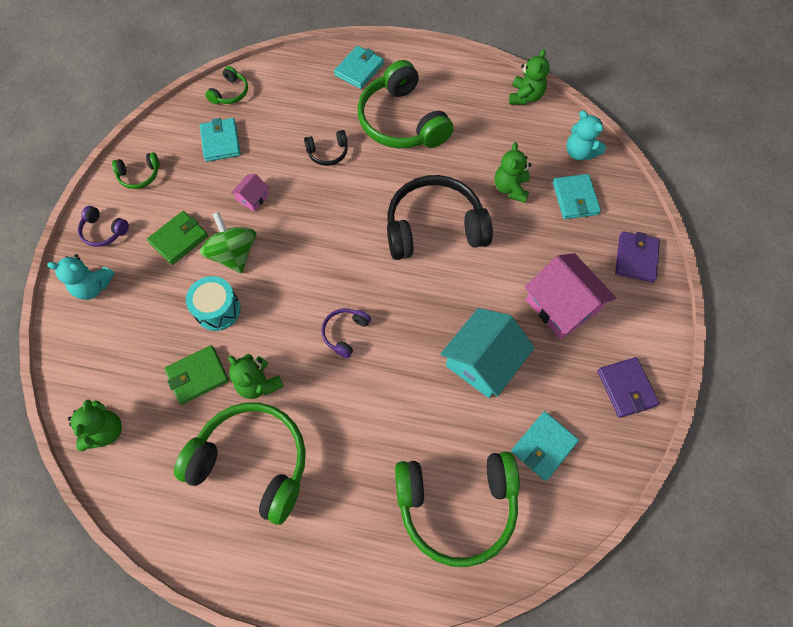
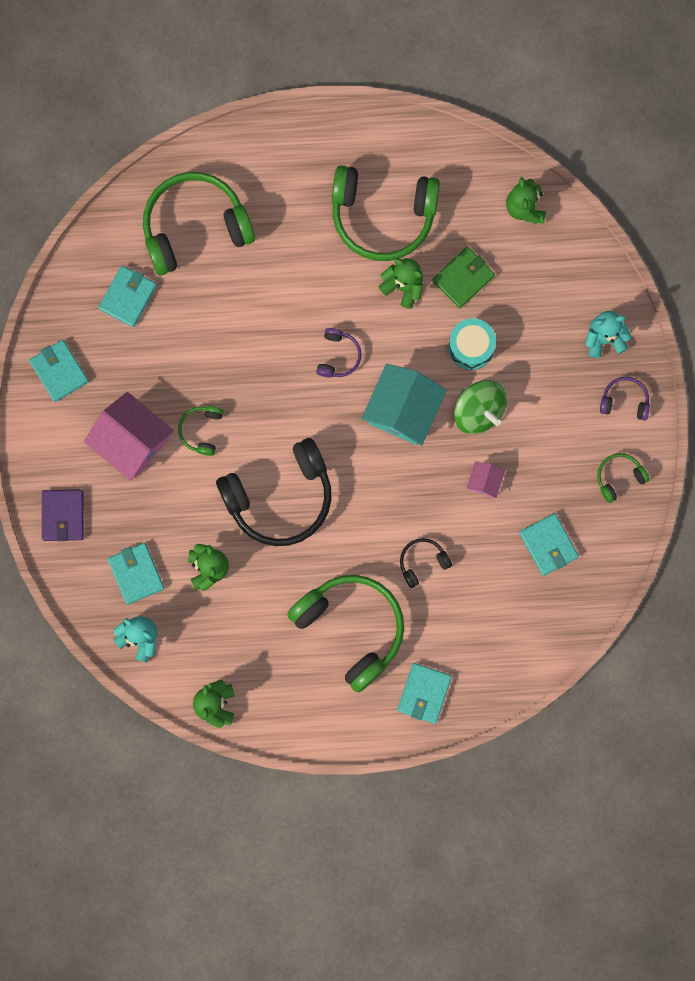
camera: 165 degrees right, 15 degrees up
(179, 239) = (542, 412): green wallet -> none
(230, 93) = (565, 617): green headphones -> green headphones (201, 430)
(483, 361) = (198, 362): turquoise house -> turquoise house (403, 410)
(626, 388) = (59, 371): purple wallet -> turquoise wallet

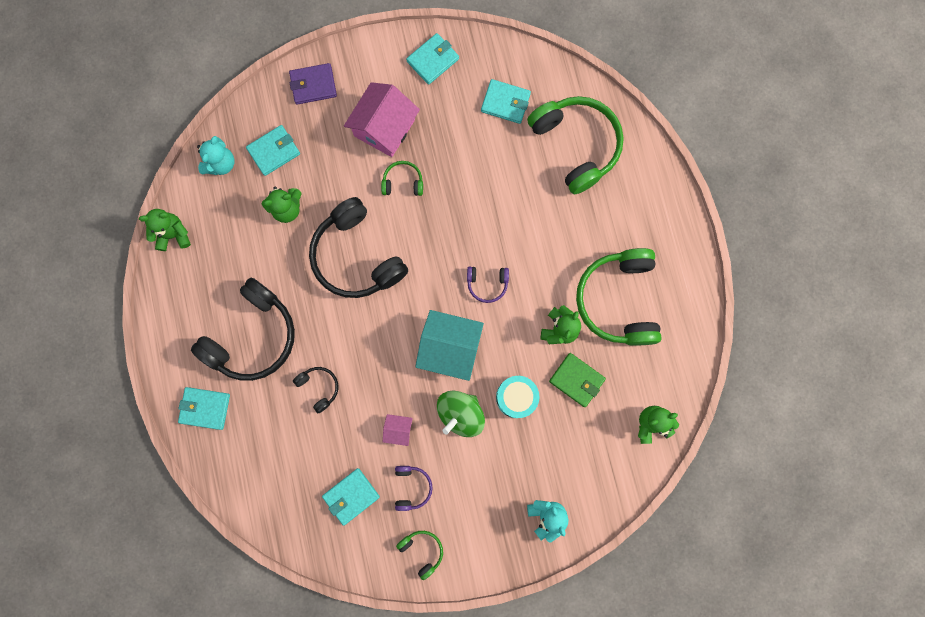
camera: 80 degrees right, 0 degrees up
(351, 628) = (253, 336): green headphones -> black headphones
(624, 401) = (492, 544): purple headphones -> purple headphones (411, 487)

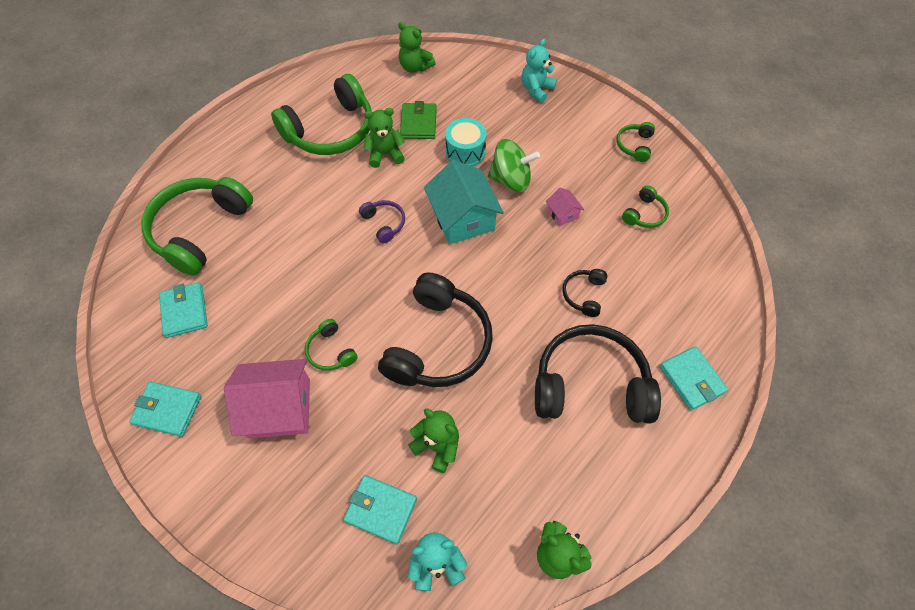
camera: 125 degrees left, 20 degrees down
(313, 85) = (269, 523): purple wallet -> none
(351, 496) = (644, 214): turquoise wallet -> green headphones
(411, 487) = (597, 178): purple headphones -> none

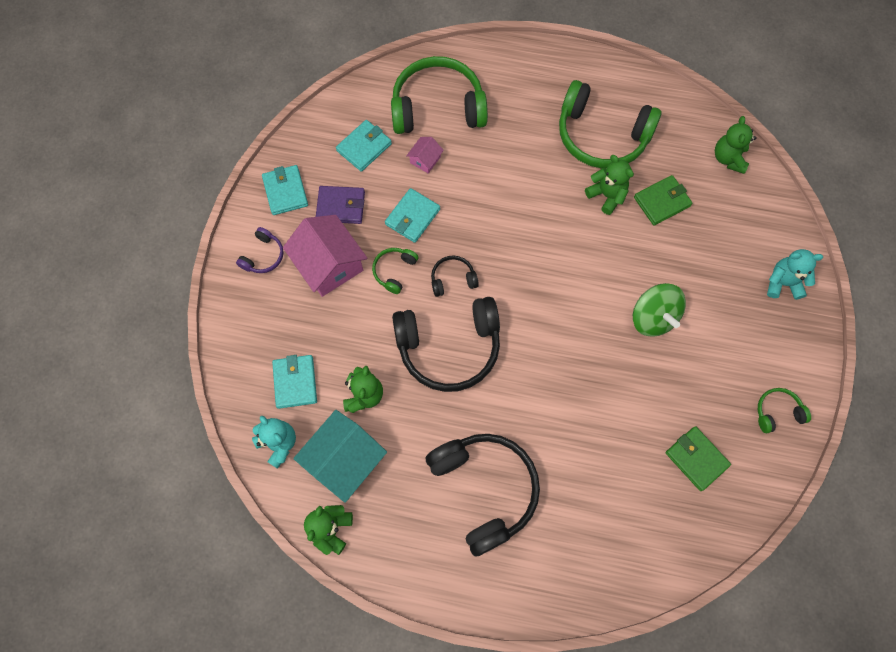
camera: 60 degrees right, 10 degrees up
(227, 365) = (341, 206): none -> purple wallet
(384, 223) = (534, 239): purple headphones -> purple headphones (263, 256)
(463, 218) = (582, 299): turquoise house -> turquoise house (344, 460)
(465, 152) = (657, 260): turquoise drum -> none
(562, 214) = (645, 383): pink house -> pink house (425, 160)
(584, 295) = (569, 443): black headphones -> black headphones (453, 279)
(644, 214) = (696, 459): green headphones -> green wallet
(691, 379) = (541, 575): turquoise wallet -> turquoise wallet (412, 217)

